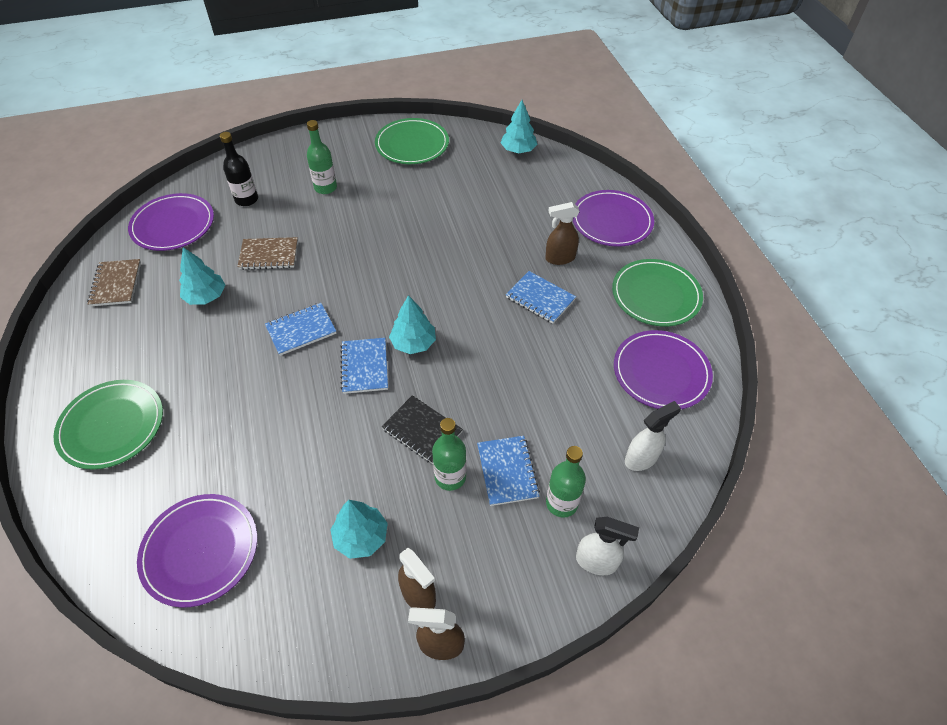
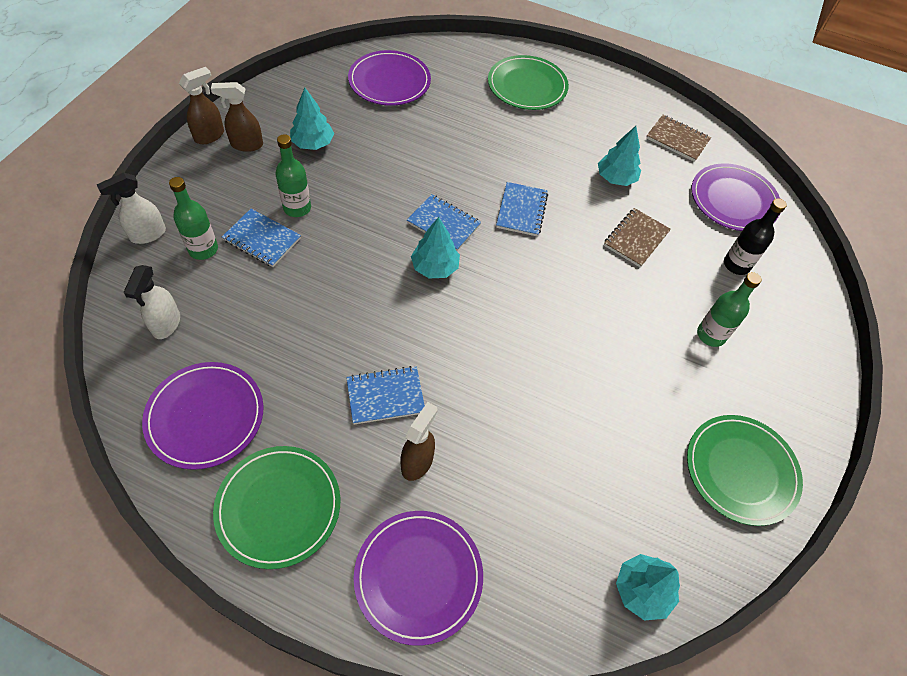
camera: 125 degrees right, 5 degrees up
(422, 431) = (350, 218): black notebook -> none

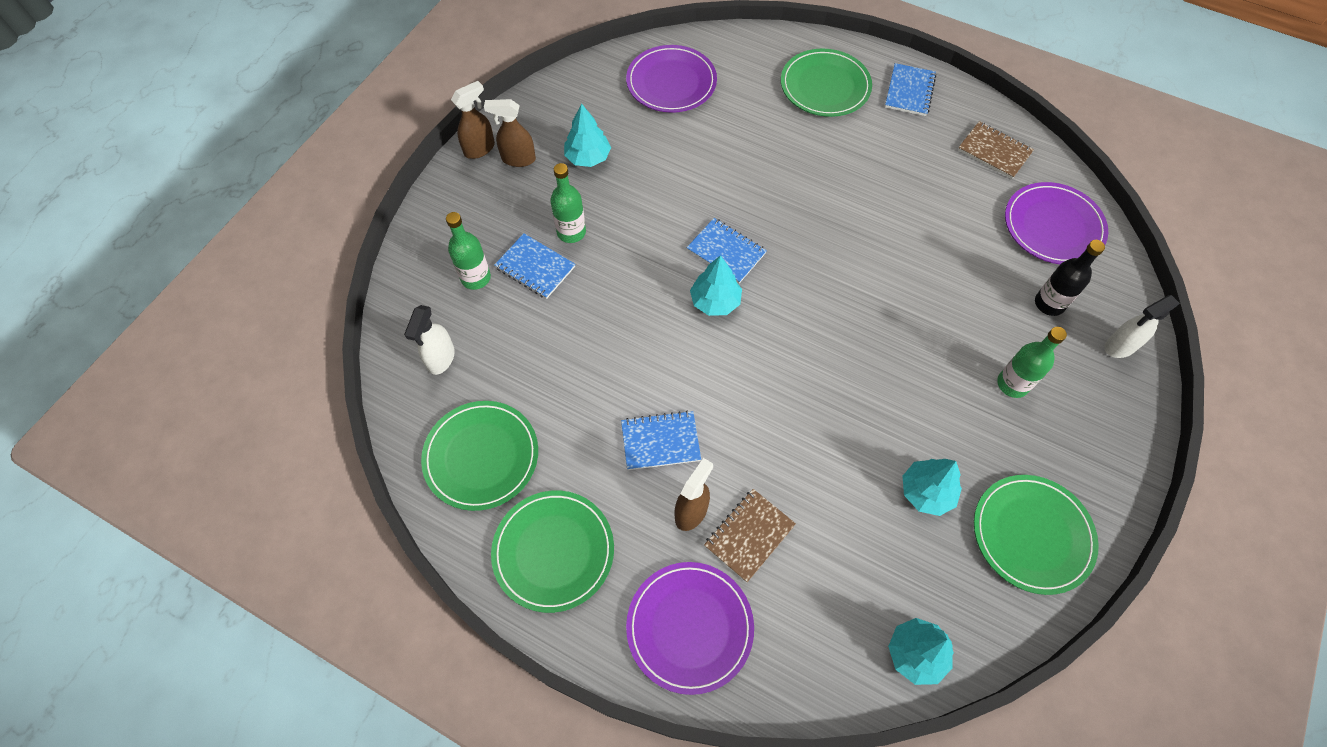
camera: 10 degrees right, 5 degrees up
(147, 234) = (419, 261): white spray bottle -> white spray bottle (1119, 346)
(205, 416) = (481, 456): purple plate -> green plate
(521, 210) = (811, 237): blue notebook -> blue notebook (909, 91)
(616, 178) = (919, 199): turquoise tree -> turquoise tree (926, 492)
(636, 239) = (937, 271): brown notebook -> brown notebook (749, 535)

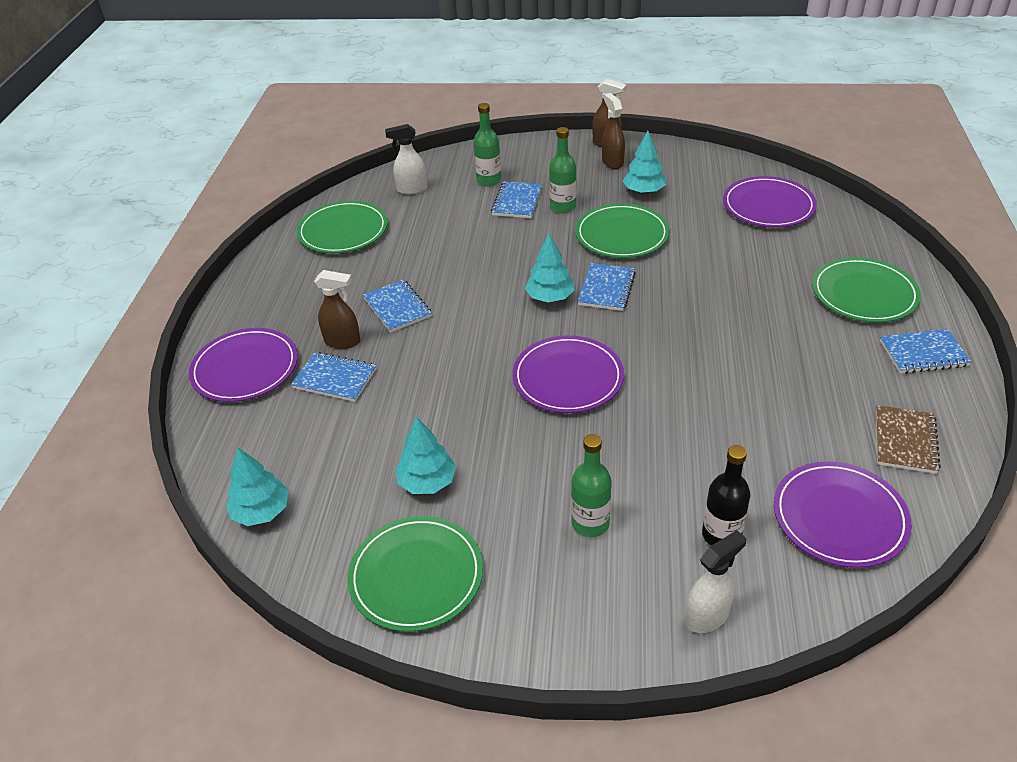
camera: 70 degrees right, 20 degrees down
(553, 551) = (283, 285): green plate -> green plate (621, 235)
(749, 535) = (335, 378): brown notebook -> blue notebook
(836, 332) = (567, 378): none -> purple plate
(1119, 346) = (707, 616): white spray bottle -> white spray bottle turned 105 degrees clockwise

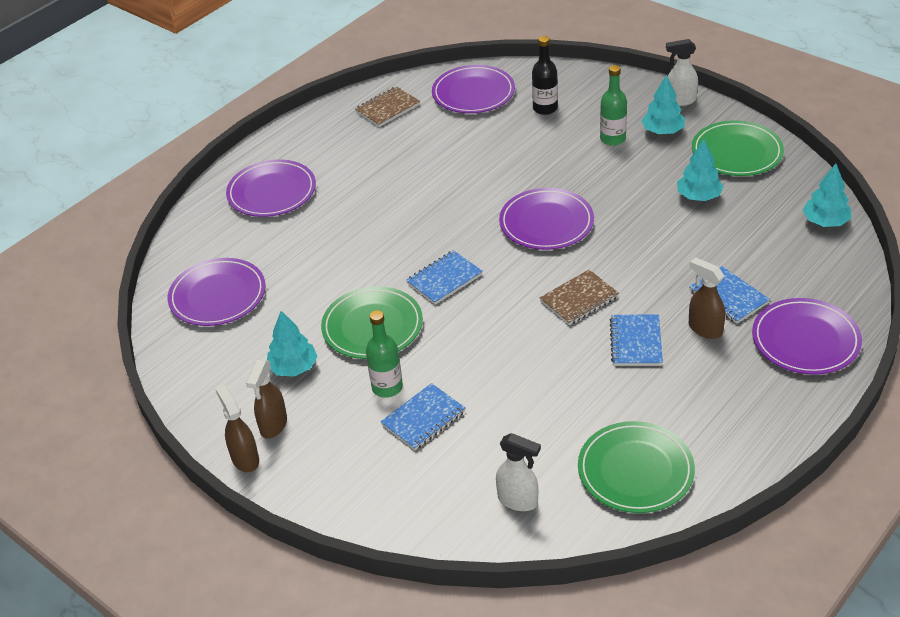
camera: 145 degrees left, 0 degrees up
(472, 321) = (579, 299): none -> brown notebook
(489, 180) = (423, 468): green bottle -> none
(550, 297) = (497, 292): turquoise tree -> turquoise tree (662, 131)
(707, 616) = (590, 84): white spray bottle -> white spray bottle (680, 101)
(864, 294) = (272, 192): green plate -> purple plate
(923, 353) = (301, 143): blue notebook -> none

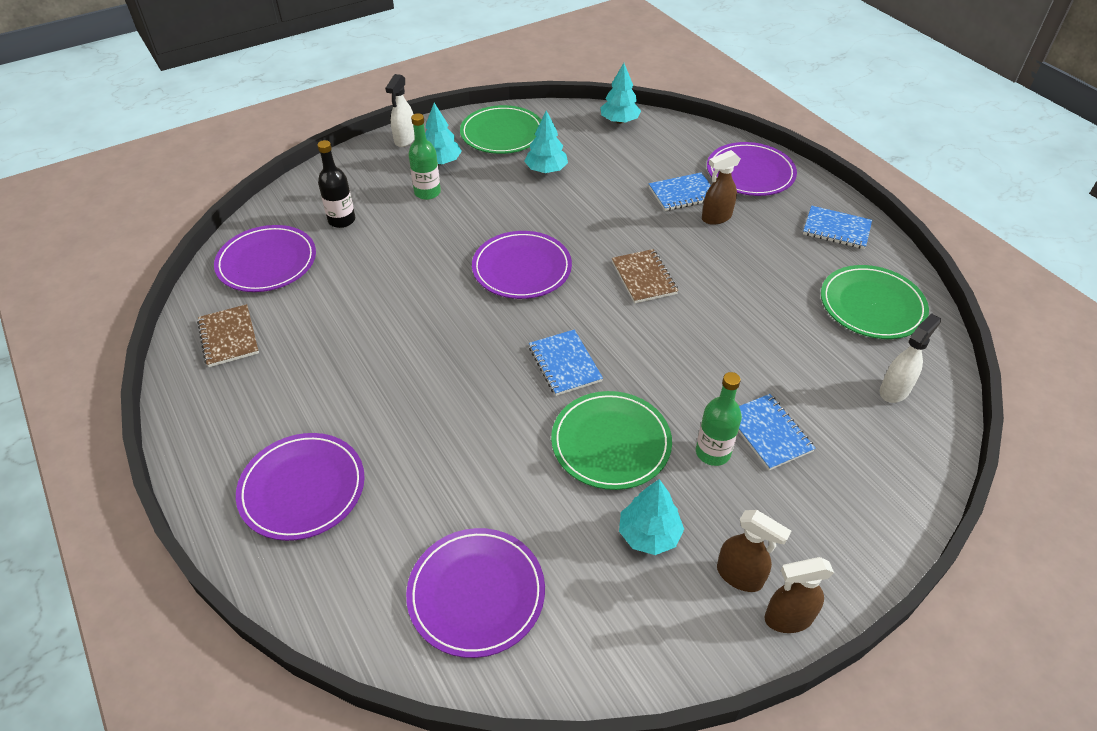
camera: 75 degrees left, 5 degrees up
(635, 342) = (716, 260): blue notebook -> blue notebook (836, 229)

